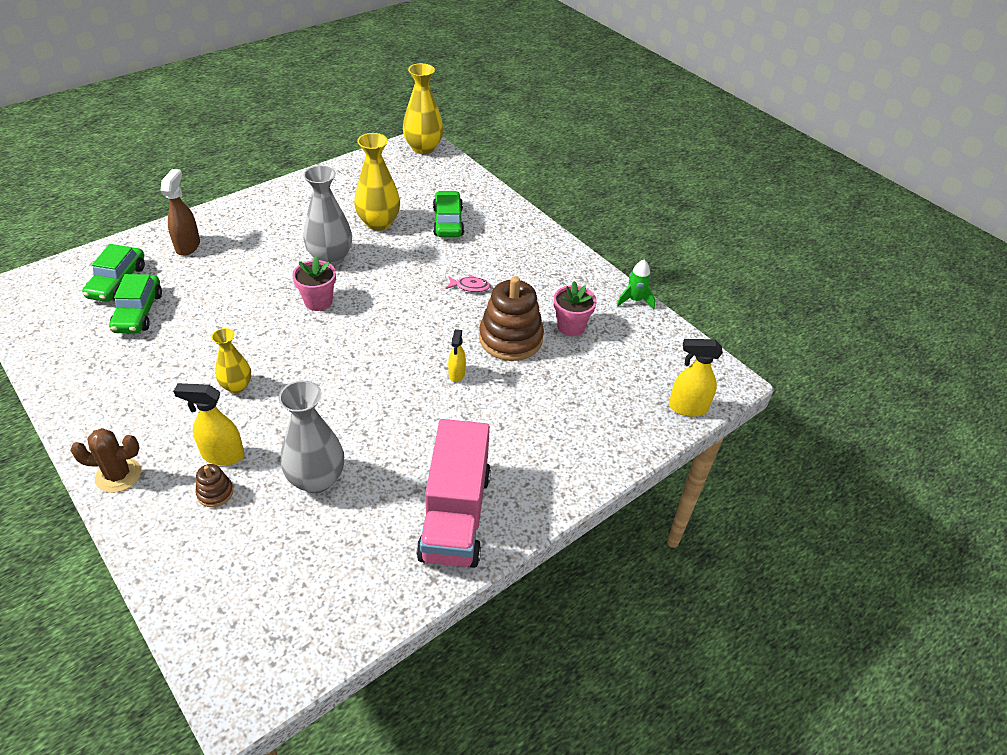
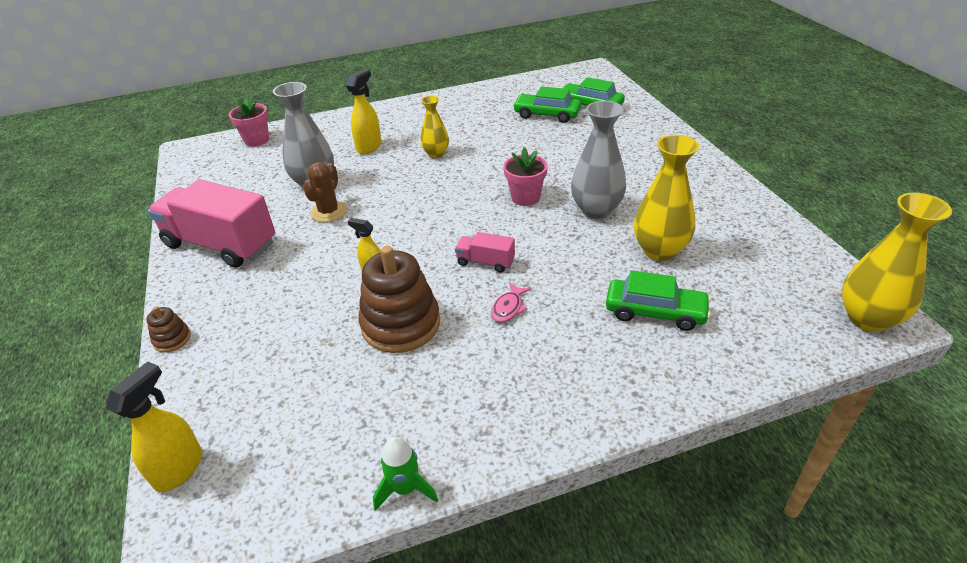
camera: 115 degrees right, 5 degrees down
(118, 475) = (381, 112): brown cactus -> brown cactus (329, 212)
(188, 246) = (635, 134): brown spray bottle -> none
(215, 493) = (338, 144): brown stacking toy -> brown stacking toy (172, 339)
(421, 308) = (485, 262): none -> pink truck
(571, 326) = (391, 388): pink flower pot -> pink flower pot (257, 140)

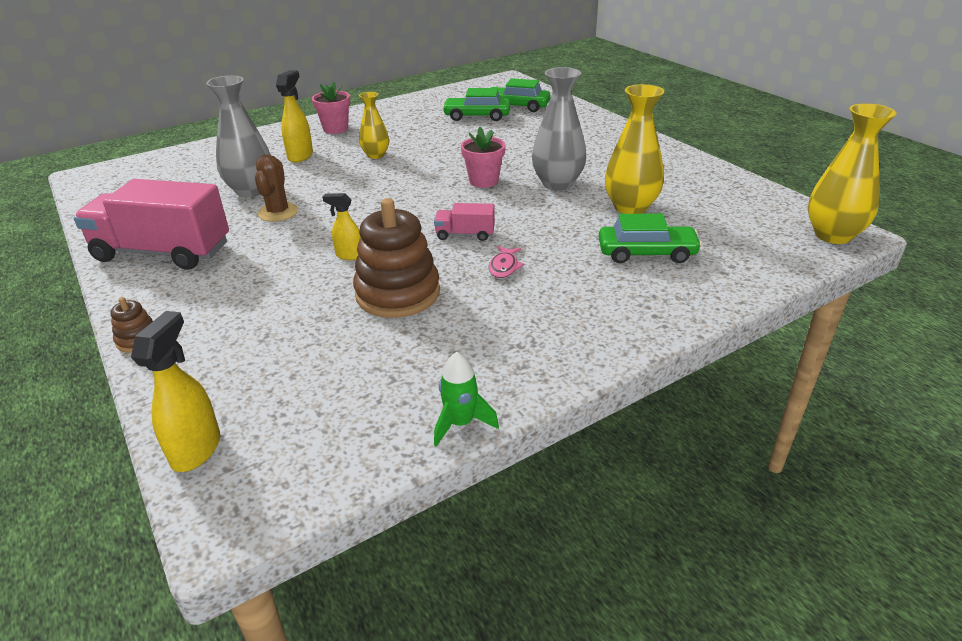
camera: 15 degrees left, 5 degrees down
(257, 140) = (168, 161): pink flower pot -> pink flower pot (335, 129)

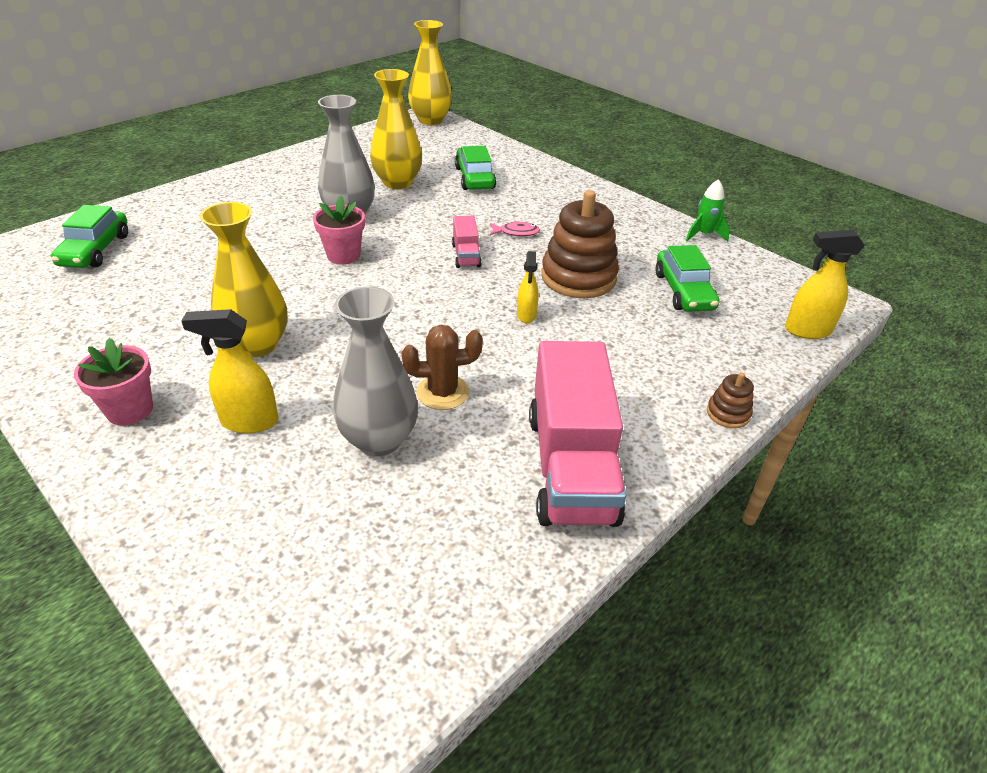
camera: 105 degrees left, 5 degrees up
(376, 155) = (257, 345): yellow vase -> yellow vase, size x1.63
(477, 116) = (123, 278): green car -> green car (683, 291)

